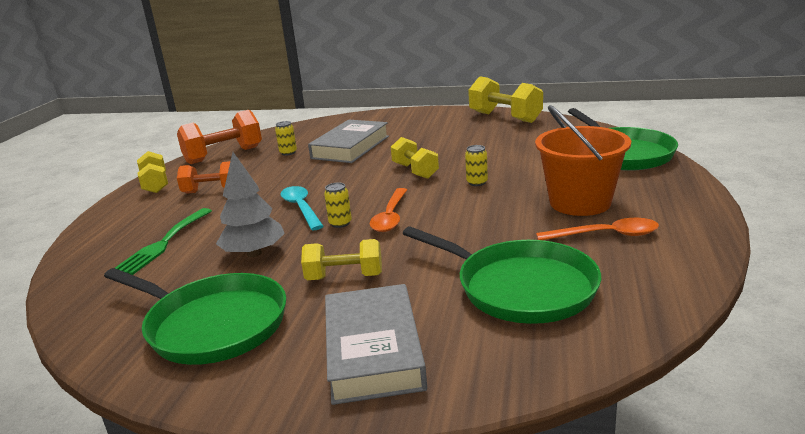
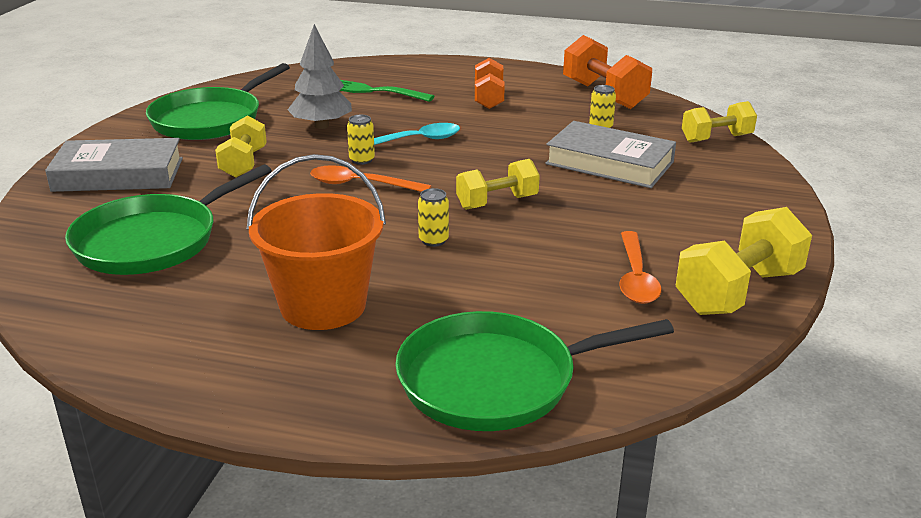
camera: 90 degrees right, 5 degrees up
(155, 184) = (521, 73): yellow dumbbell -> yellow dumbbell (716, 138)
(606, 235) = (219, 307): orange spoon -> orange spoon (635, 278)

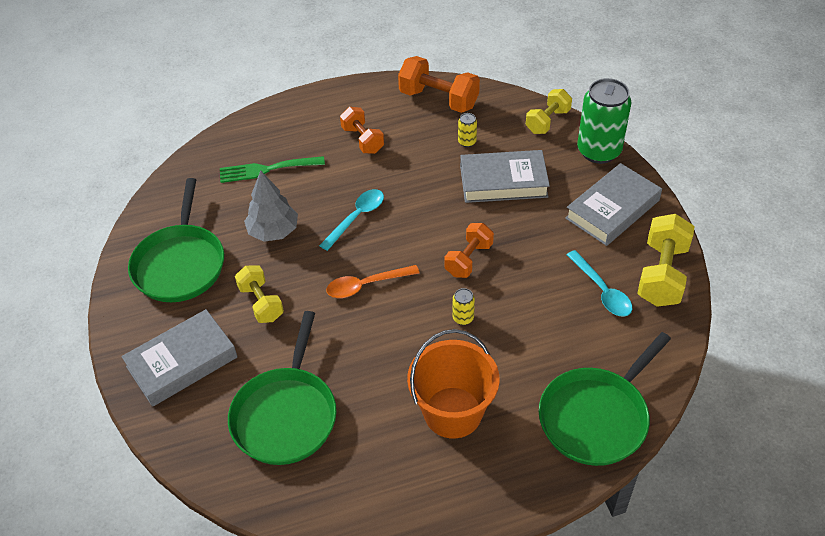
camera: 30 degrees left, 20 degrees up
(362, 160) = (341, 258): yellow can -> none
(497, 202) = (468, 259): yellow dumbbell -> orange dumbbell
(635, 278) = (602, 291): orange spoon -> turquoise spoon
(727, 220) = (612, 209): none -> grey book
(759, 174) = (599, 151): none -> green can

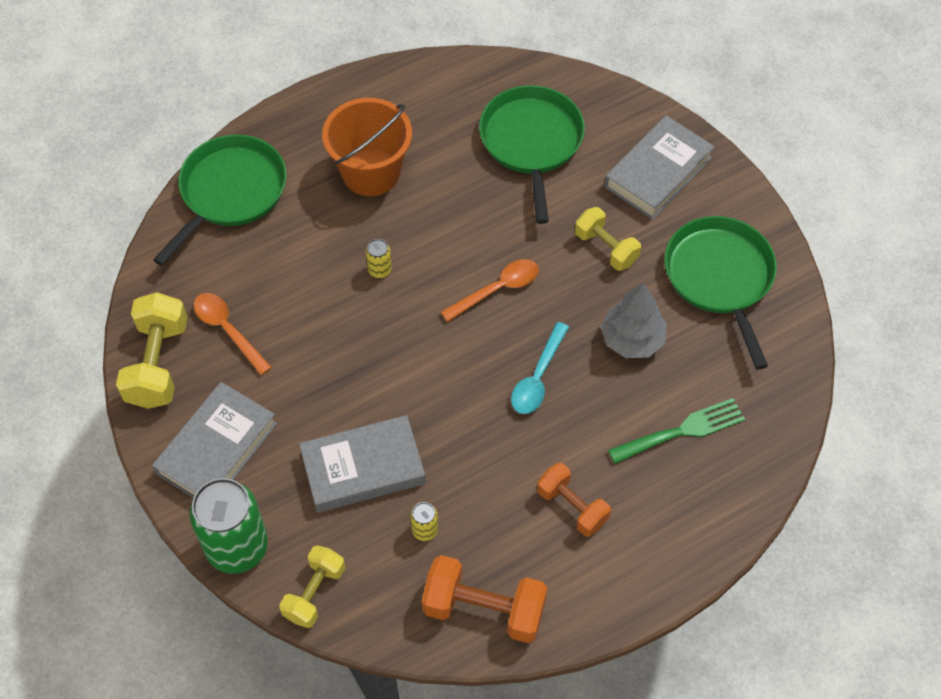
camera: 165 degrees right, 10 degrees up
(468, 259) = (387, 343): orange dumbbell -> none
(602, 291) = (227, 330): turquoise spoon -> orange spoon

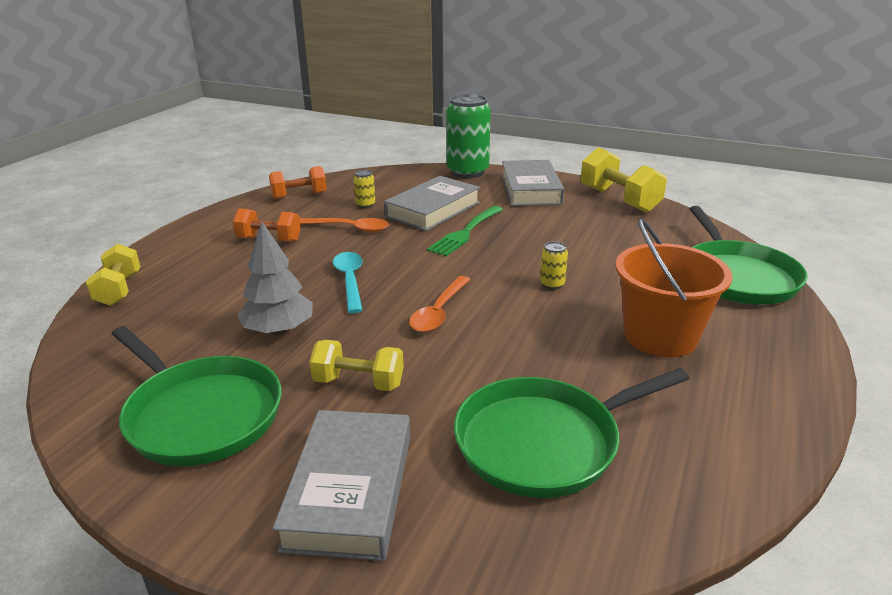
camera: 145 degrees right, 30 degrees down
(227, 330) = (605, 223): orange spoon -> orange spoon (350, 228)
(314, 593) = (406, 174): yellow dumbbell -> yellow dumbbell (119, 290)
(484, 609) = (299, 196): orange dumbbell -> orange dumbbell, size x0.65
(531, 142) = (544, 442): green pan -> green pan turned 105 degrees clockwise
(682, 431) = (195, 298): green fork -> green fork (465, 233)

